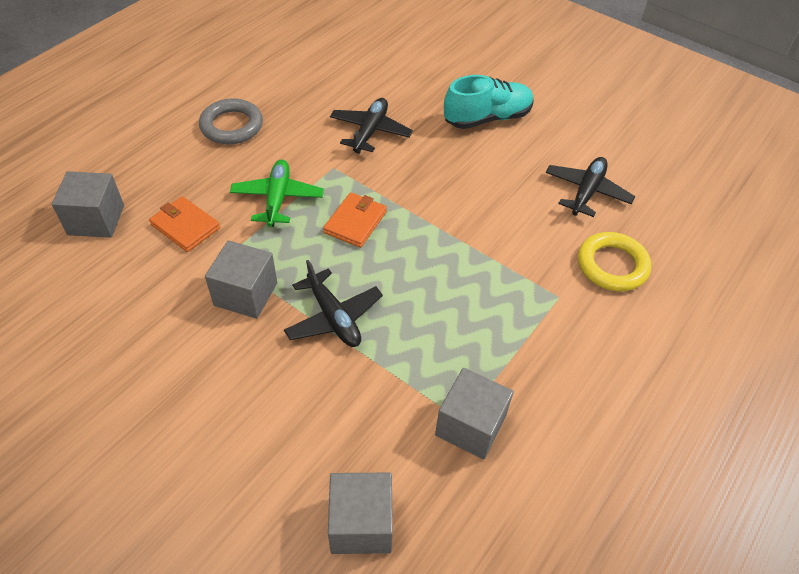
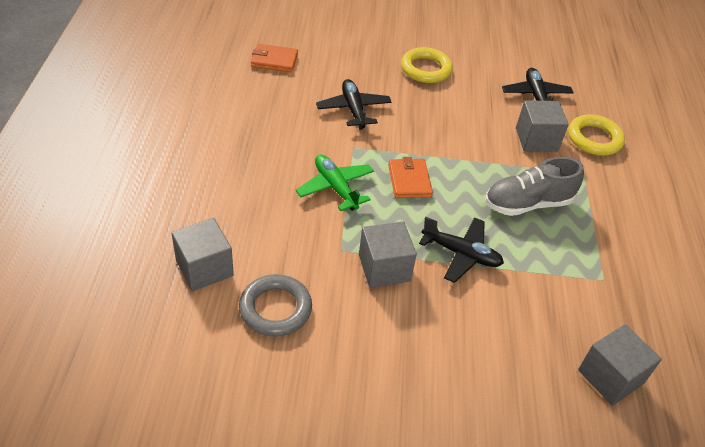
camera: 35 degrees left, 5 degrees down
(185, 226) = (285, 240): orange wallet -> orange wallet (274, 60)
(232, 126) = (241, 146): grey ring -> grey ring (275, 309)
(457, 300) = (527, 204): none -> grey shoe
(470, 426) = (612, 280): grey cube -> grey cube (536, 139)
(487, 118) = (426, 69): turquoise shoe -> yellow ring

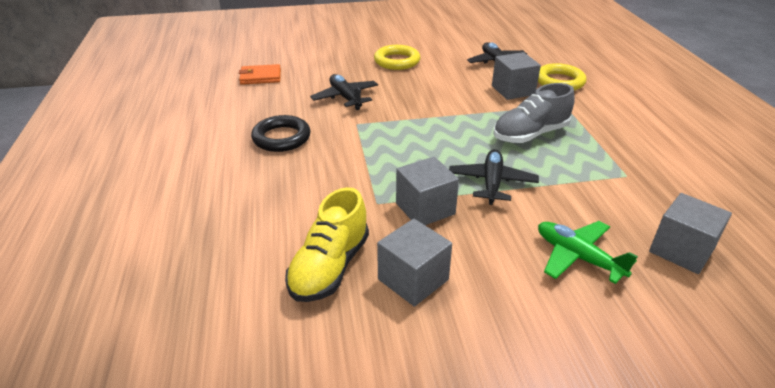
camera: 10 degrees left, 10 degrees down
(204, 268) = (242, 247): grey cube -> grey cube (413, 279)
(273, 148) = (281, 138): none -> black ring
(275, 309) = (330, 267): grey ring -> yellow shoe
(335, 188) = (352, 156): green plane -> green plane (578, 257)
(409, 180) = (418, 138): orange wallet -> none
(461, 254) = (492, 183): black plane -> black plane turned 90 degrees counterclockwise

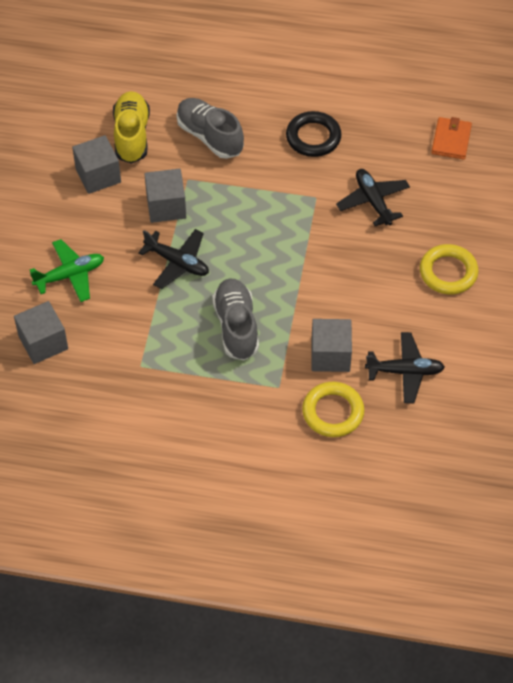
camera: 110 degrees right, 20 degrees up
(306, 202) = (210, 136): none -> grey shoe
(330, 267) = (132, 135): yellow shoe -> yellow shoe turned 45 degrees clockwise
(345, 98) = (373, 201): black plane -> black plane turned 105 degrees counterclockwise

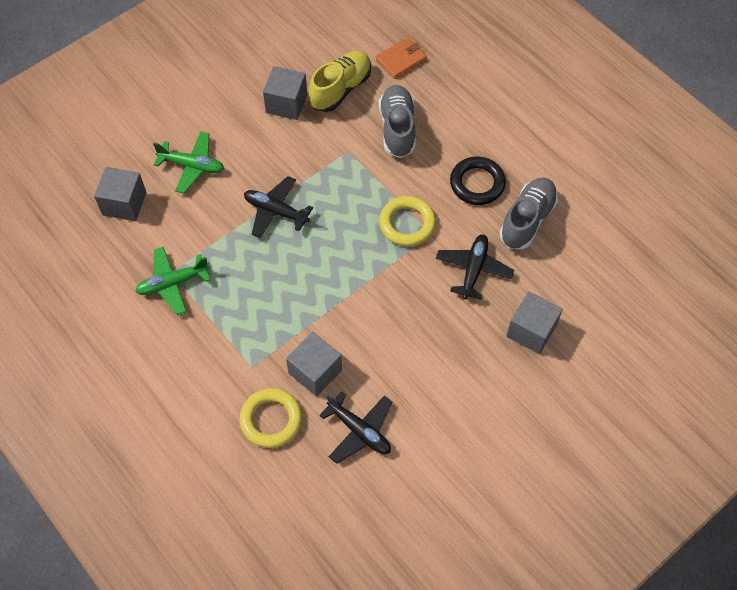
camera: 40 degrees right, 5 degrees up
(151, 373) = (173, 283): none -> green plane
(166, 206) = (311, 161): grey cube -> grey cube (531, 331)
(177, 263) = (276, 211): black plane -> black plane turned 135 degrees clockwise
(236, 326) = (268, 294): grey shoe -> grey shoe (527, 220)
(448, 272) = (476, 374): yellow ring -> yellow ring (407, 224)
(451, 140) = (589, 263): orange wallet -> orange wallet (401, 60)

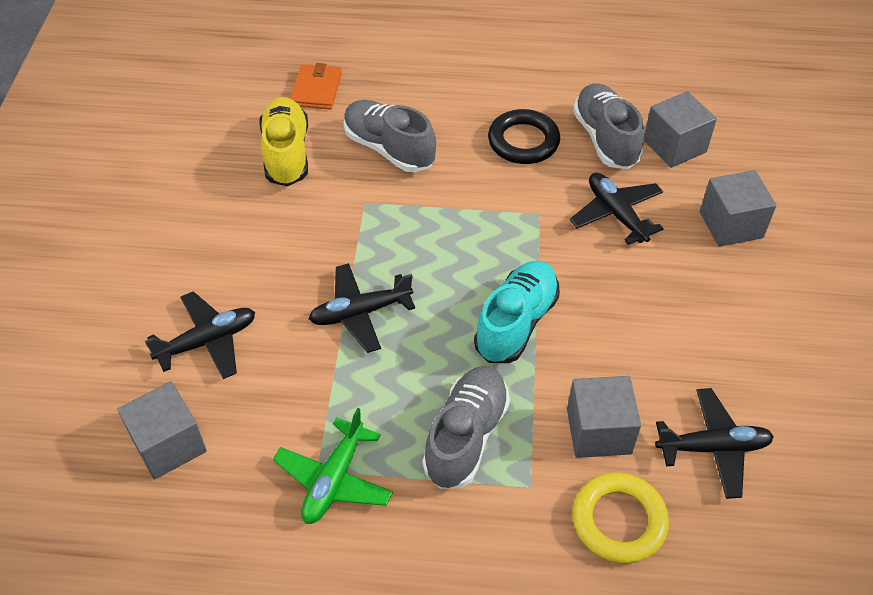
camera: 45 degrees left, 10 degrees down
(192, 166) = (207, 341): green plane -> black plane
(252, 317) = (466, 436): none -> grey shoe
(286, 103) = (244, 205): grey cube -> grey cube (674, 146)
(344, 282) = (516, 323): none -> turquoise shoe
(407, 224) = (506, 222): yellow ring -> none

